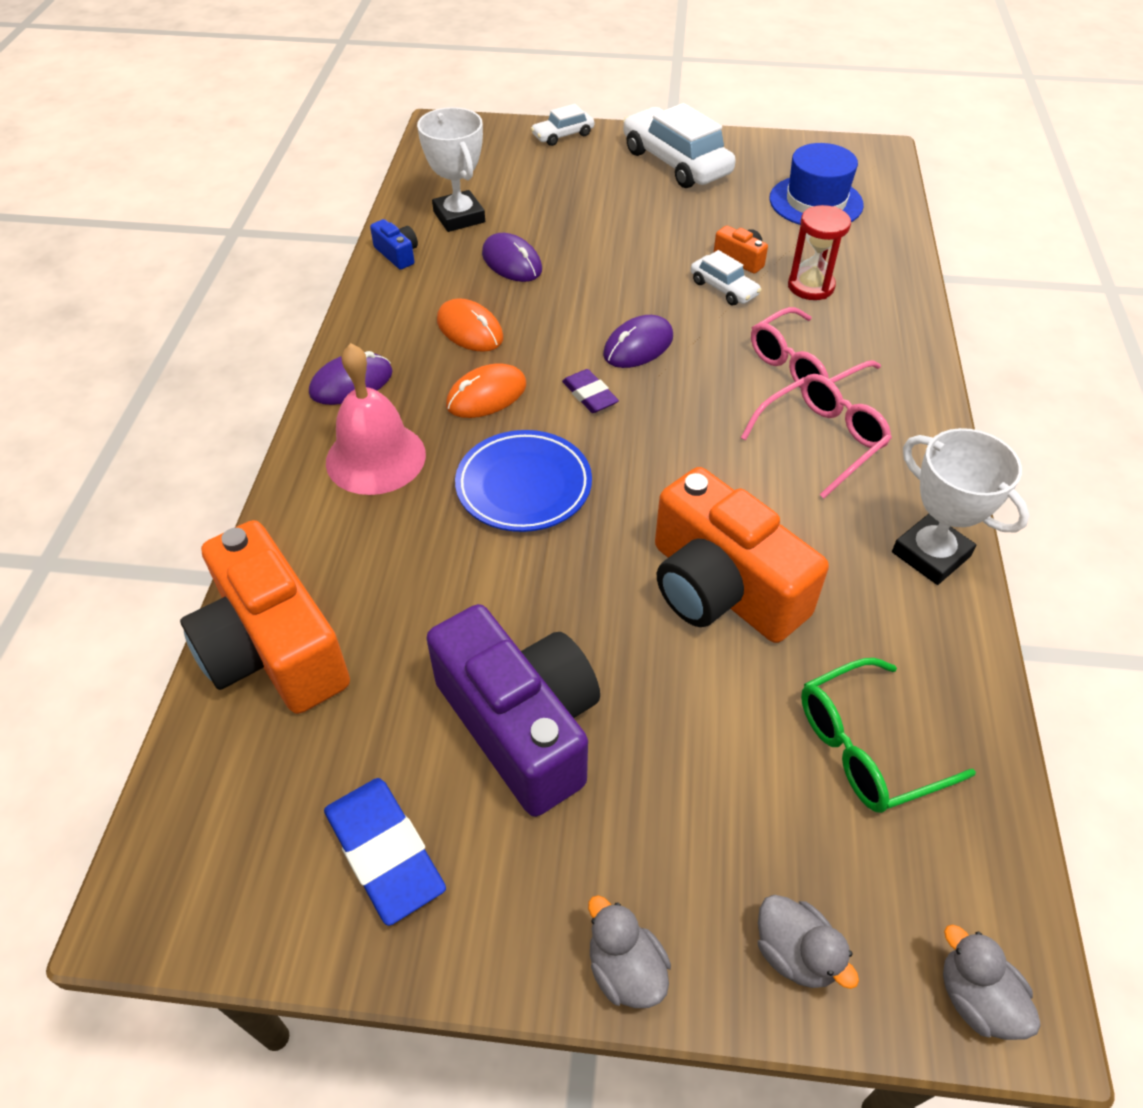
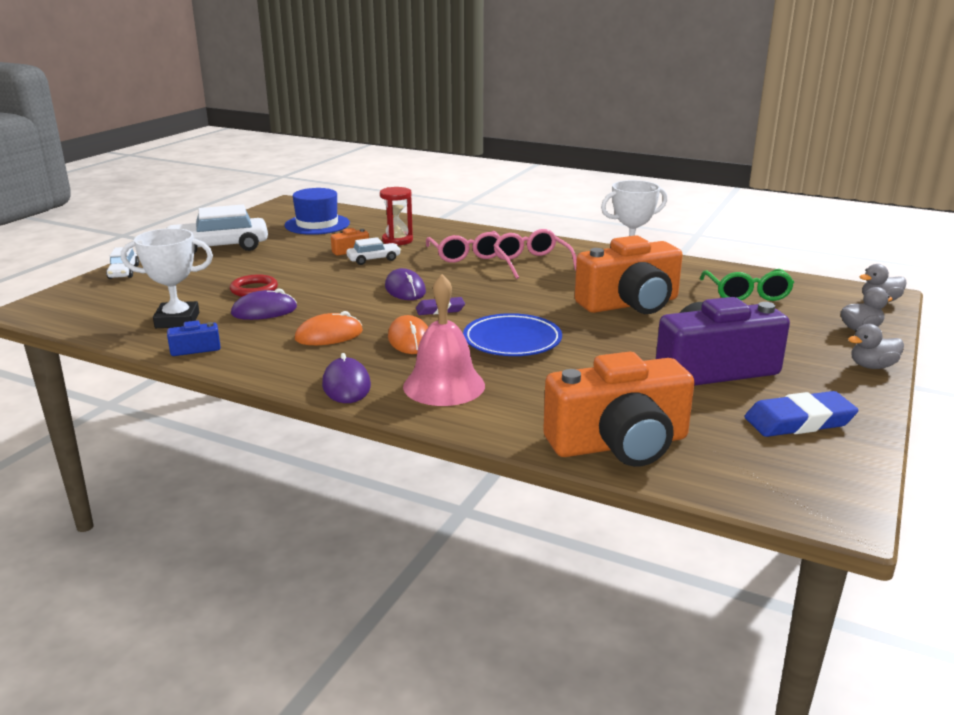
camera: 70 degrees left, 25 degrees down
(567, 233) = (254, 289): none -> red ring

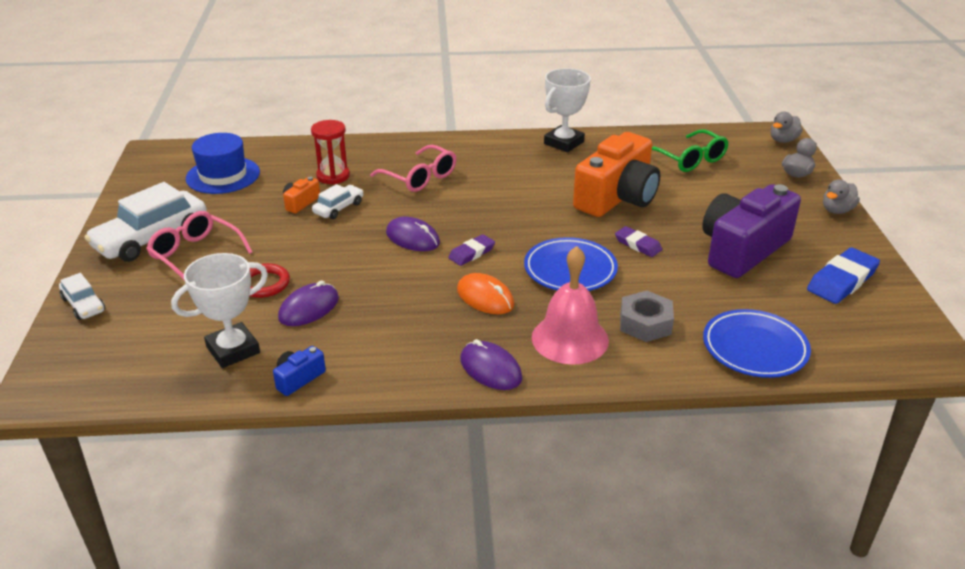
camera: 30 degrees left, 10 degrees up
(329, 335) = (407, 317): orange mouse -> none
(531, 395) = (645, 323): none -> grey nut
(532, 263) = (489, 171): pink glasses -> pink glasses (196, 255)
(603, 340) = (638, 245): none -> purple eraser
(619, 444) = (754, 348): orange camera -> blue plate

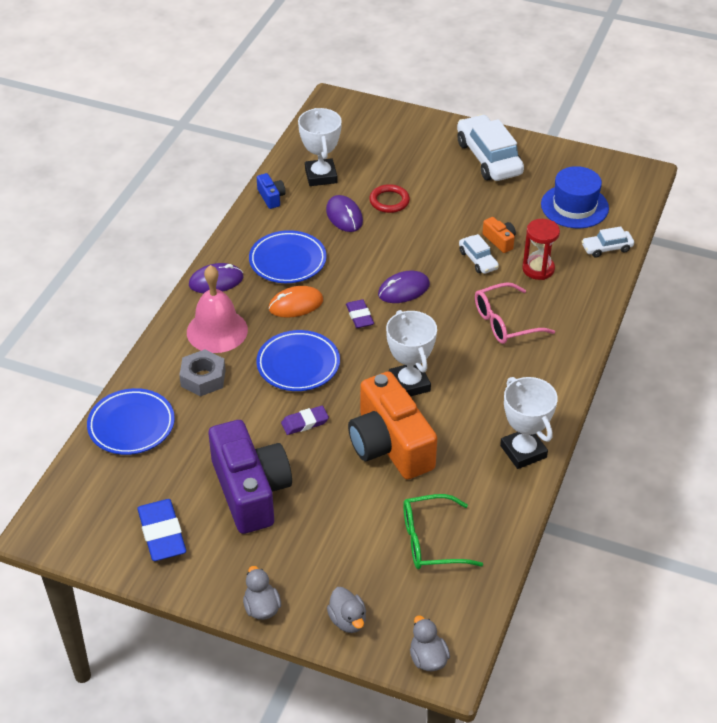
camera: 115 degrees right, 10 degrees up
(83, 305) = (416, 122): white car -> white car (607, 248)
(196, 255) = (450, 176): pink glasses -> none
(417, 325) = (288, 261): none -> blue plate
(538, 205) = (409, 384): none -> white trophy

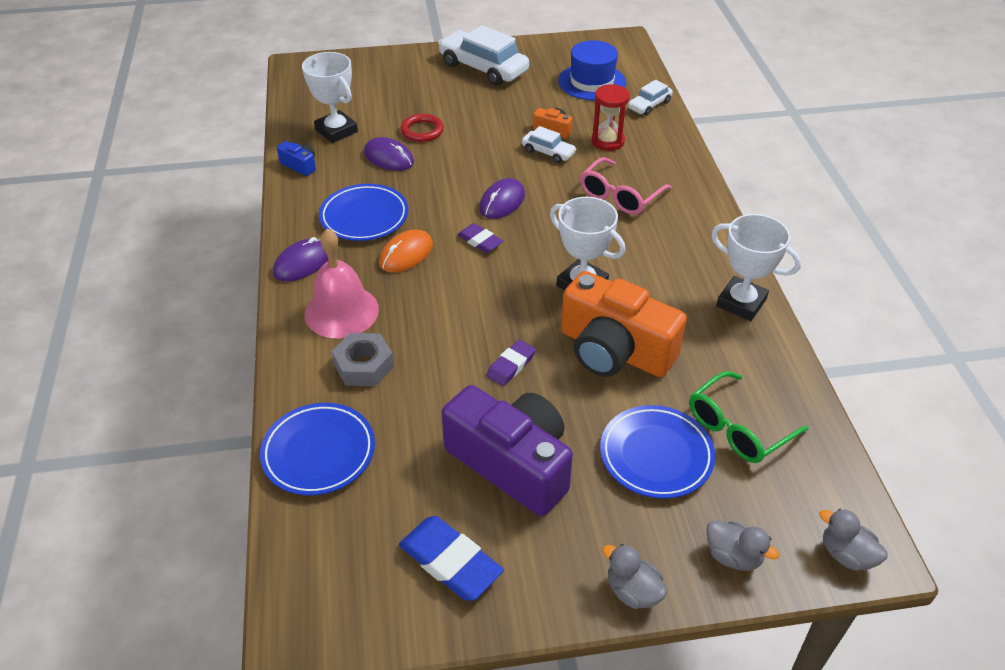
camera: 30 degrees left, 0 degrees up
(298, 364) = (456, 310): blue plate -> blue plate (656, 455)

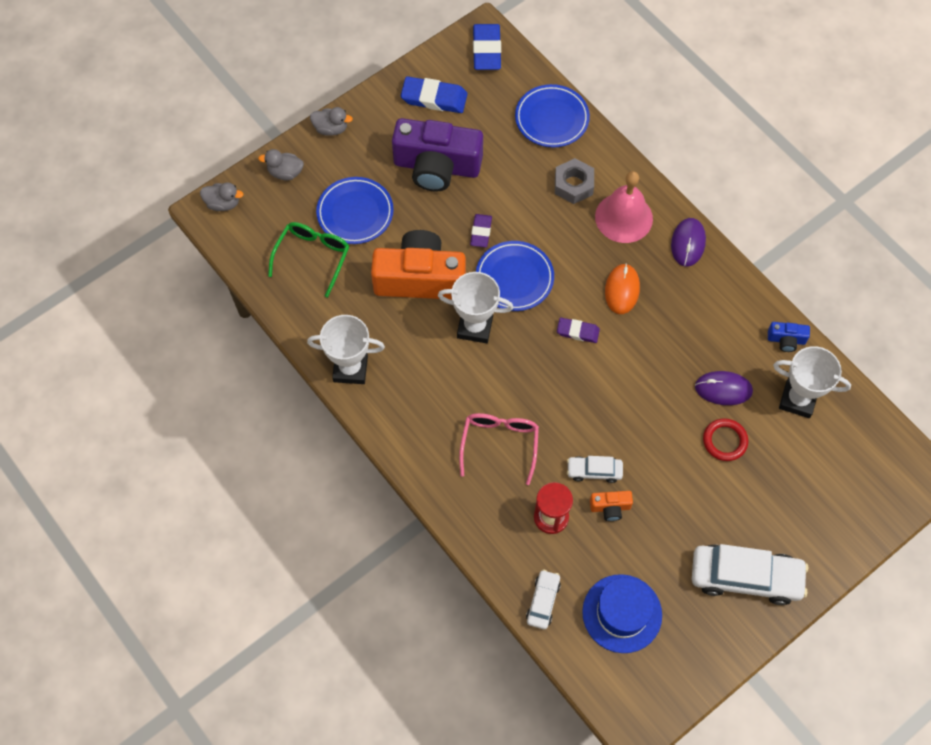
camera: 150 degrees right, 20 degrees up
(317, 599) = (487, 50): none -> blue eraser
(364, 217) = (684, 310): blue plate -> blue plate (514, 278)
(502, 202) = (590, 385): purple mouse -> none

